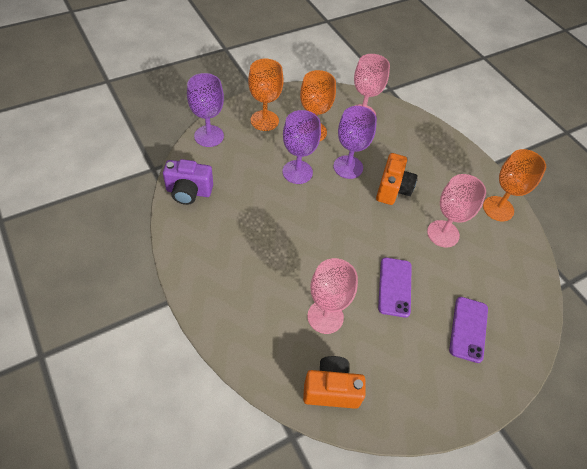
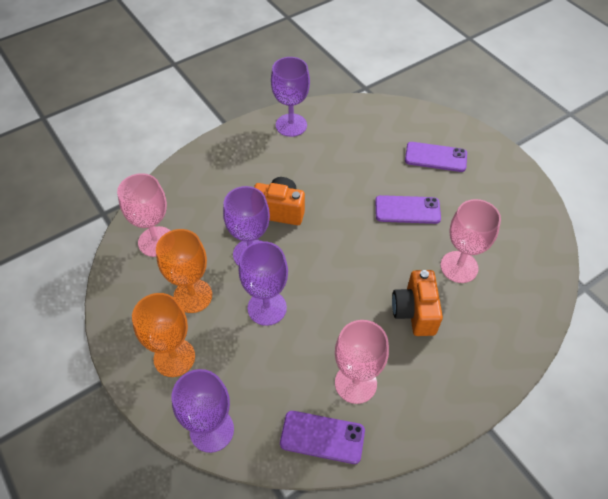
camera: 90 degrees left, 0 degrees up
(189, 192) = (322, 437): purple camera -> purple phone
(331, 389) = (531, 258): orange camera -> orange camera (415, 312)
(443, 234) = (332, 169): pink goblet -> pink goblet (355, 383)
(498, 208) = (291, 125): orange goblet -> purple goblet

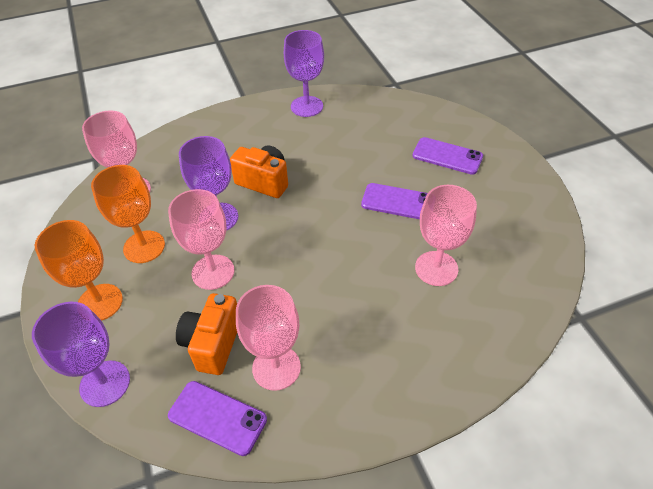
camera: 15 degrees right, 5 degrees down
(267, 308) = (213, 272): purple goblet -> pink goblet
(415, 312) = (369, 306): orange camera -> orange camera (213, 344)

